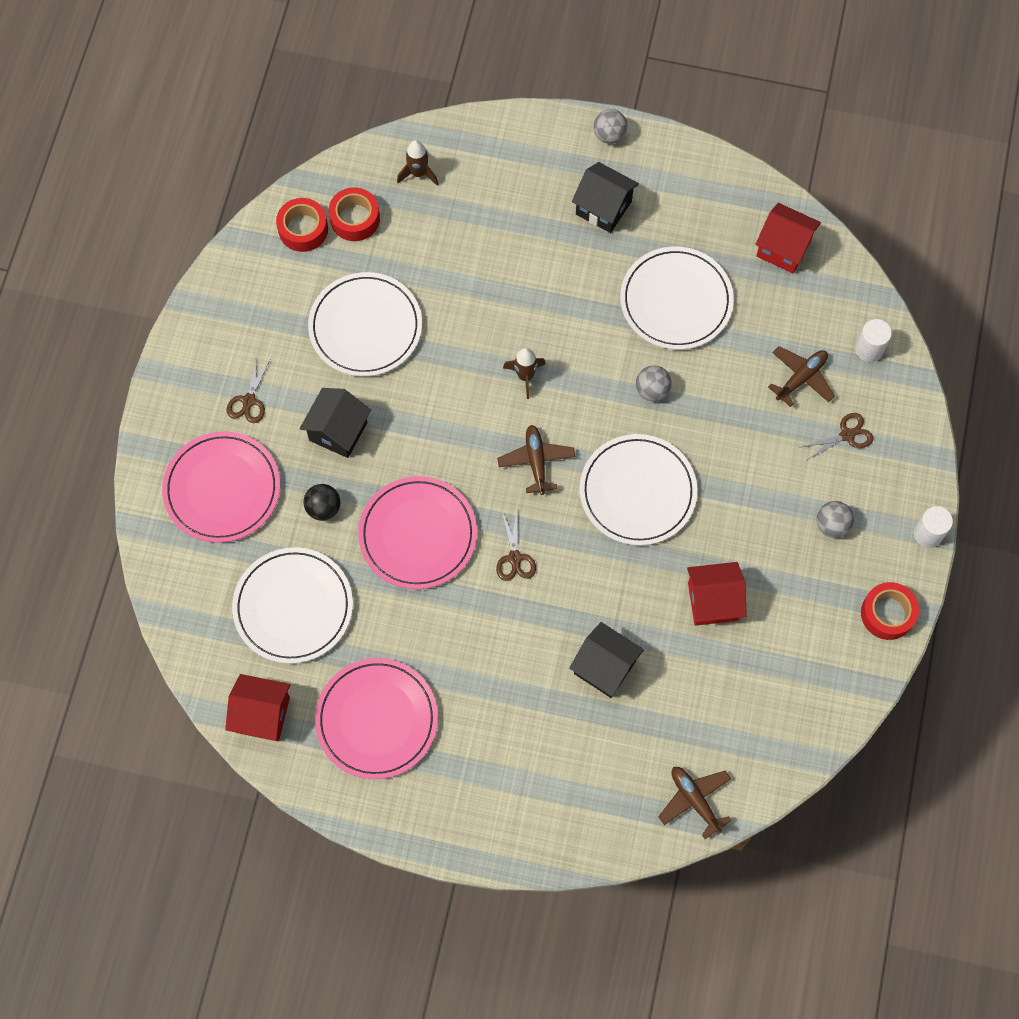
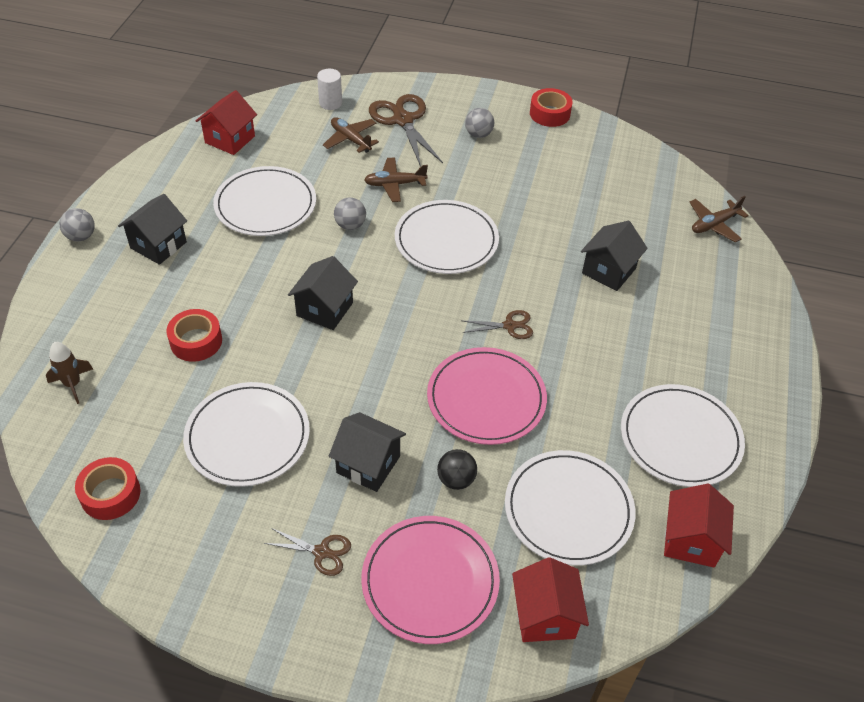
camera: 90 degrees left, 20 degrees down
(355, 219) = (111, 443): red tape -> red tape (196, 341)
(377, 719) = (680, 438): pink plate -> white plate
(525, 376) = (324, 309): brown rocket -> black house
(536, 461) = (413, 306): brown plane -> brown plane (394, 184)
(713, 601) = (545, 202): red house -> red house (545, 615)
(847, 435) = (403, 120): brown scissors -> brown scissors, size x1.89
(928, 534) = (486, 89): white cylinder -> none

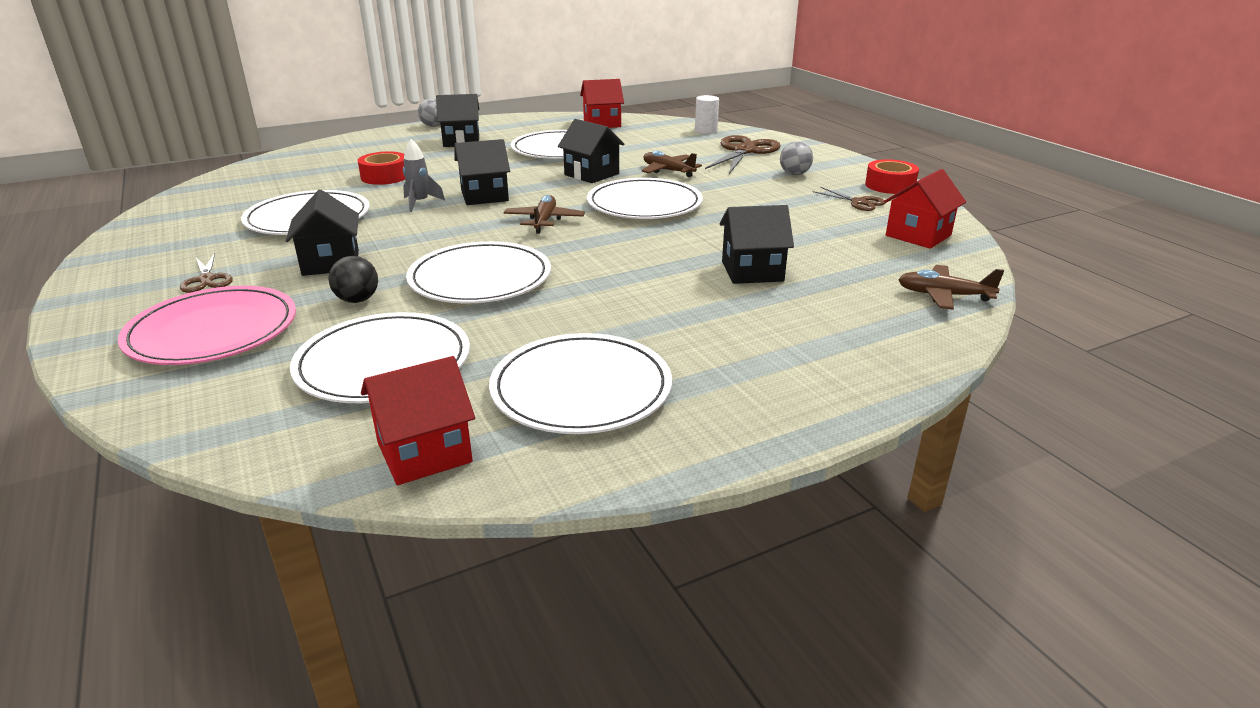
camera: 50 degrees right, 20 degrees down
(73, 384) = (293, 164): brown rocket -> none
(110, 494) = (200, 203): red tape -> none
(294, 353) = (420, 203): none -> grey rocket
(350, 139) = (683, 146): brown plane -> brown plane (544, 221)
(350, 225) = (591, 174): grey ball -> black house
(486, 398) = (480, 278): pink plate -> white plate
(509, 326) = (590, 257): brown scissors -> brown scissors (858, 202)
(545, 615) = (214, 401): red house -> red house (918, 235)

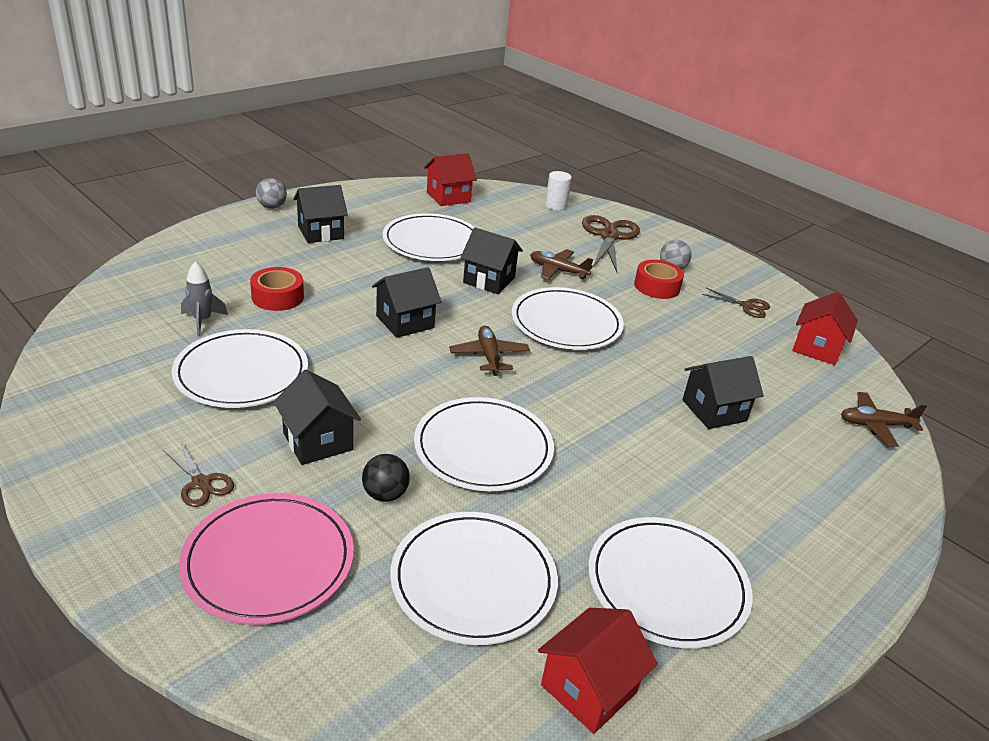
camera: 20 degrees left, 5 degrees up
(420, 203) = (345, 338): grey rocket -> grey rocket (202, 321)
(890, 185) = (759, 280): red tape -> red tape (657, 286)

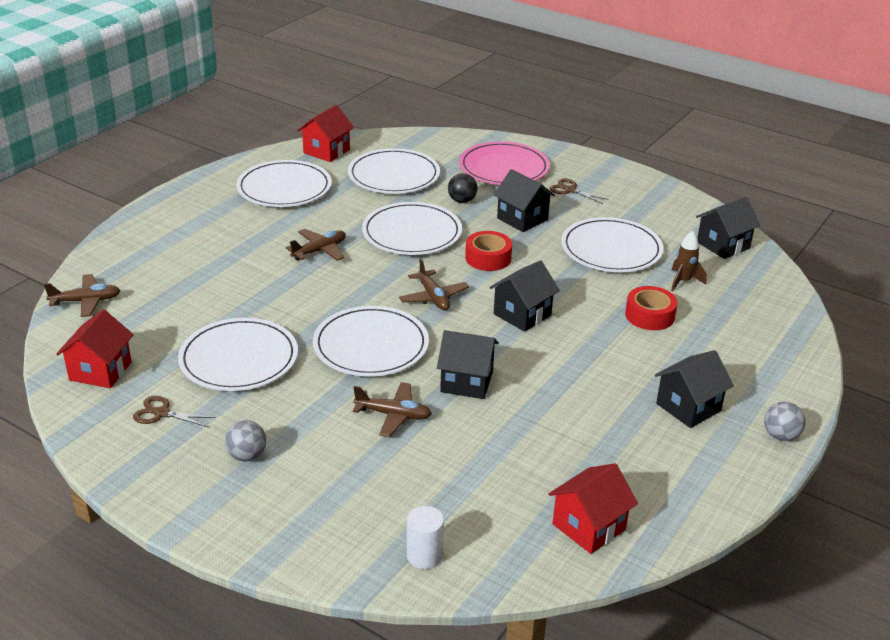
camera: 170 degrees right, 0 degrees up
(202, 321) = (683, 281): grey rocket -> brown rocket
(432, 242) = (558, 425): white plate -> white plate (239, 359)
(609, 236) = (334, 500): brown scissors -> none
(611, 443) = (319, 251): none -> brown plane
(657, 286) = (270, 418): red tape -> red tape (488, 258)
(714, 410) = (232, 288): black house -> black house (723, 245)

